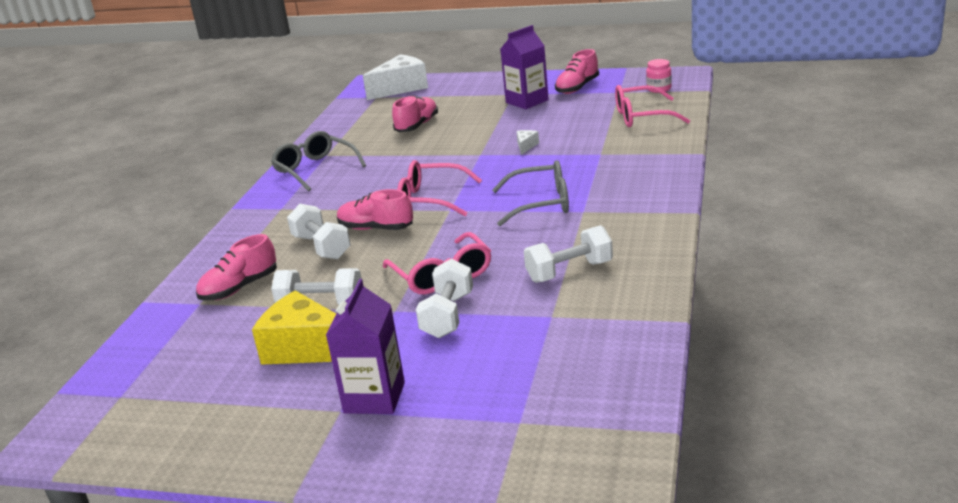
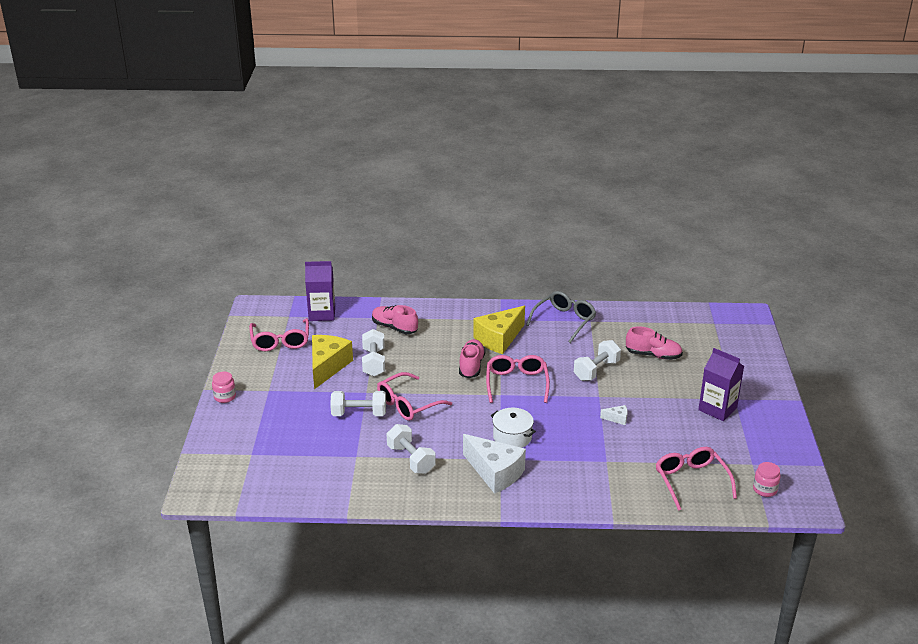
camera: 75 degrees right, 5 degrees up
(196, 403) = (280, 341): none -> pink glasses
(321, 247) = (445, 348): white dumbbell -> white dumbbell (596, 370)
(325, 210) = (499, 339): none -> yellow cheese
(334, 465) = (225, 397): none -> pink jar
(374, 397) = (278, 400): purple carton -> purple carton (322, 314)
(401, 88) = (737, 333): white cheese -> white cheese (495, 473)
(541, 203) = (512, 437): grey glasses -> white pot
(577, 88) = (758, 436): pink shoe -> none

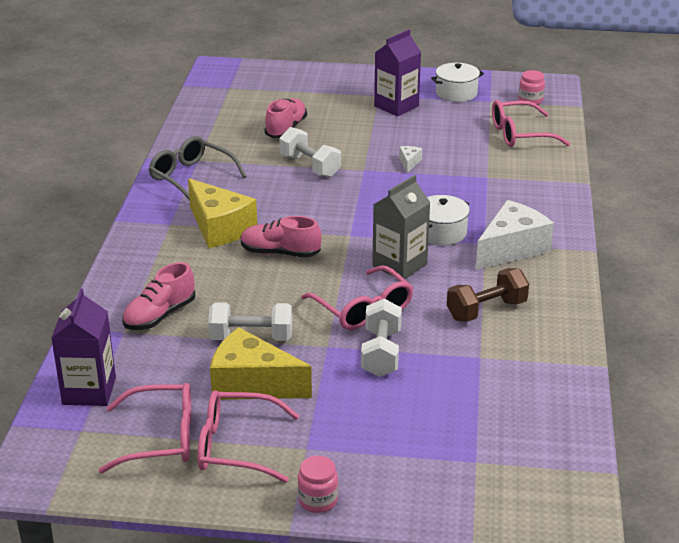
camera: 85 degrees left, 0 degrees up
(411, 459) = (486, 310): white dumbbell -> brown dumbbell
(464, 418) = (399, 265): none -> grey carton
(516, 383) = (327, 222): pink glasses -> pink glasses (235, 446)
(759, 443) = (456, 93): none -> white pot

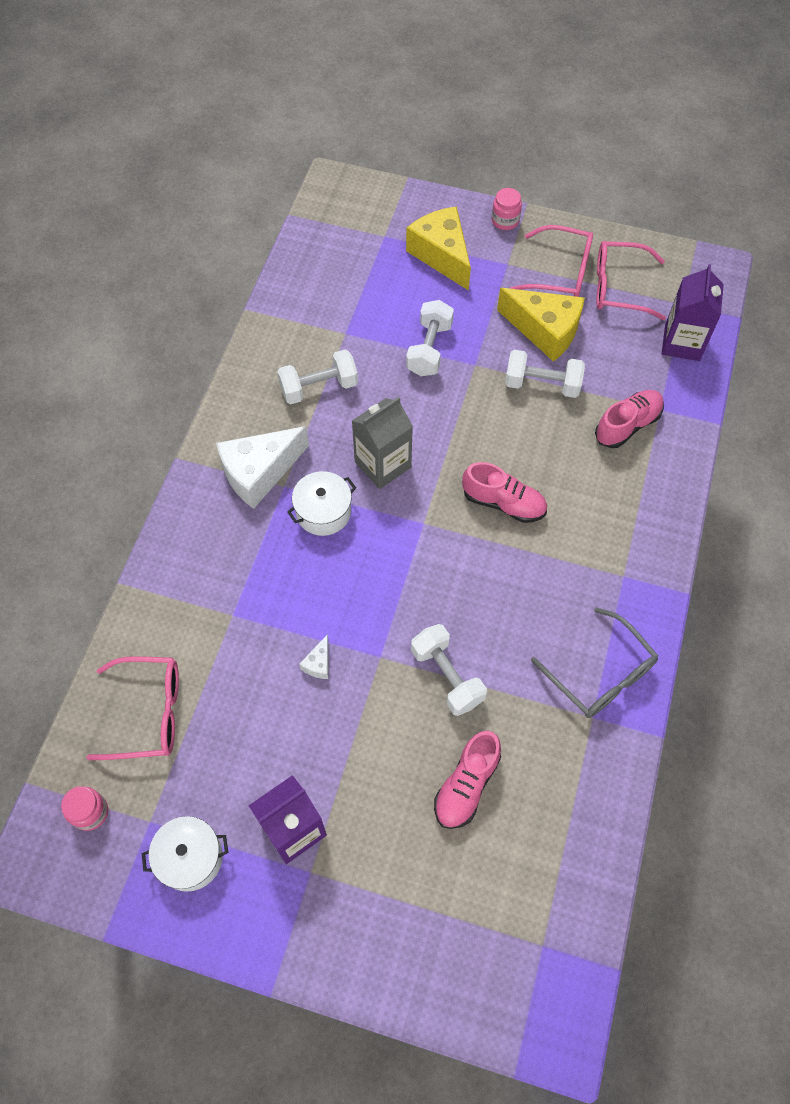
camera: 170 degrees left, 30 degrees up
(219, 228) = (567, 558): yellow cheese -> yellow cheese (442, 255)
(363, 309) = (433, 406): pink glasses -> none
(486, 310) = (319, 387): brown dumbbell -> white dumbbell

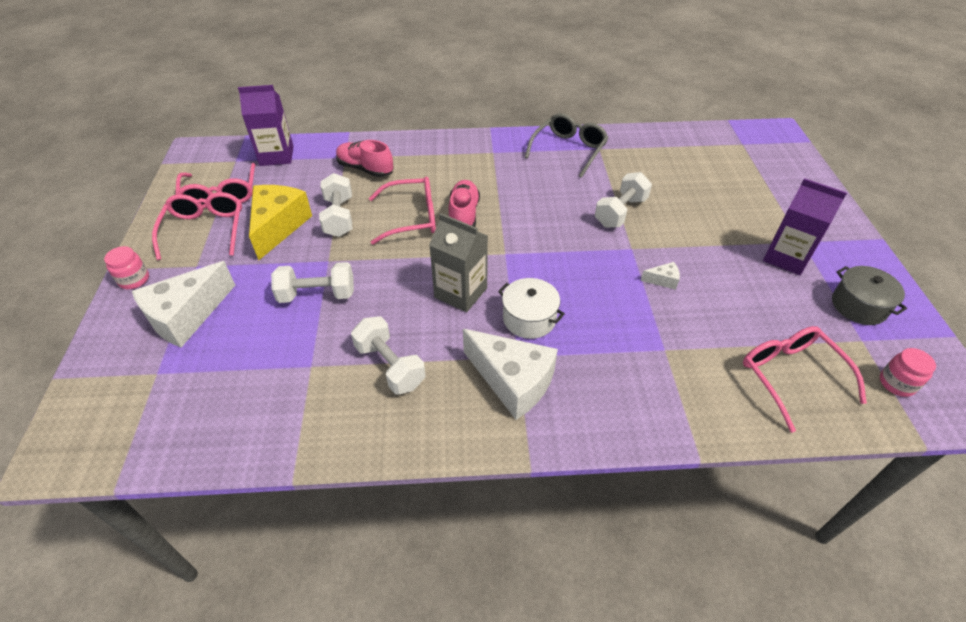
camera: 110 degrees left, 15 degrees down
(190, 858) = (858, 306): white pot -> grey pot
(442, 255) = (186, 316): yellow cheese -> white cheese
(466, 785) = (684, 188): pink shoe -> none
(516, 451) = (412, 218): none -> pink glasses

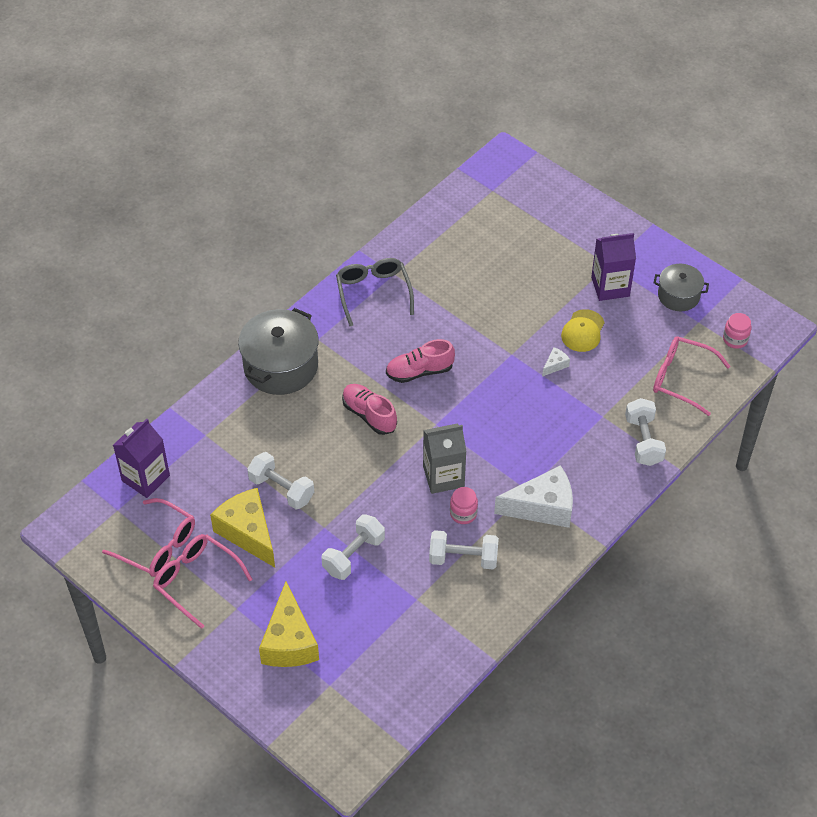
camera: 45 degrees left, 5 degrees up
(134, 280) = (209, 654): pink jar -> pink jar (463, 513)
(186, 316) = (289, 641): white cheese -> yellow cheese
(365, 169) = (239, 433): pink shoe -> pink shoe (419, 371)
(412, 218) = (335, 447): pink glasses -> none
(447, 151) = (281, 366): none -> grey pot
(529, 319) = (506, 459): white pot -> none
(620, 212) = (473, 327): white dumbbell -> white dumbbell (643, 441)
(720, 272) = (583, 331): none -> yellow cap

